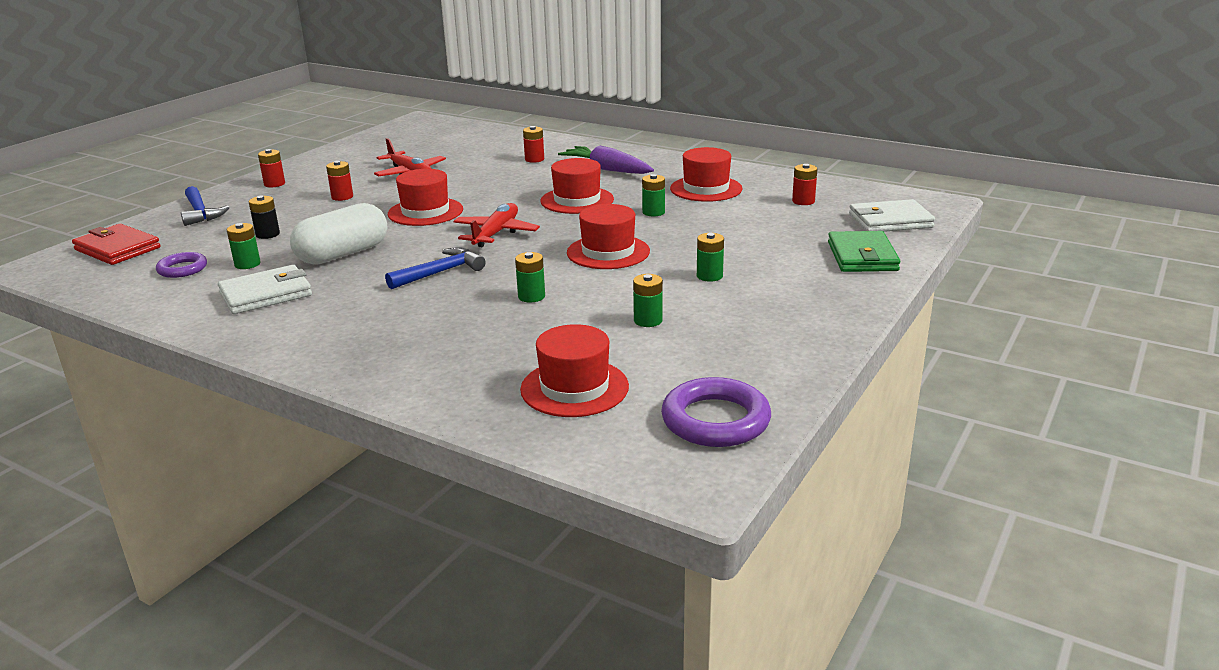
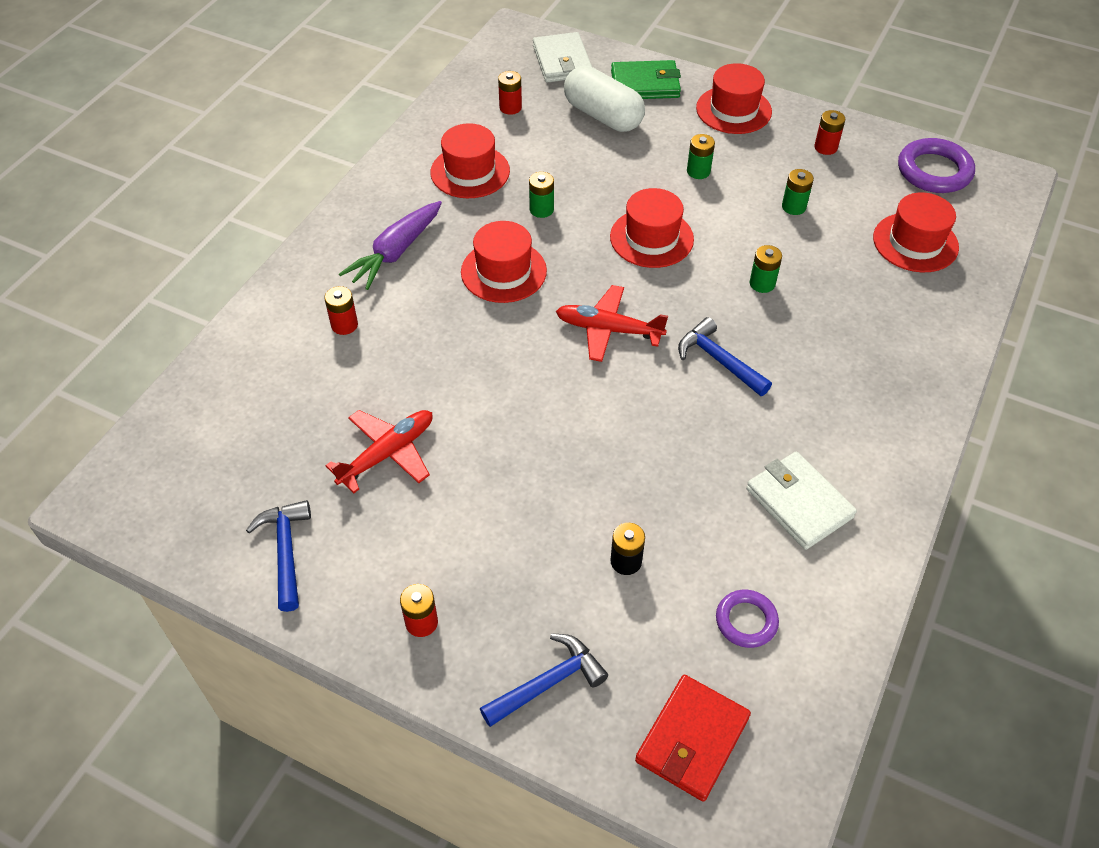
camera: 95 degrees left, 25 degrees up
(247, 264) = (722, 551): green battery -> none
(342, 197) = (484, 513): red battery -> red battery (825, 147)
(343, 254) = (680, 459): white capsule -> white capsule (603, 116)
(353, 155) = (286, 551): none -> blue hammer
(425, 212) = (541, 407): red hat -> red hat (733, 110)

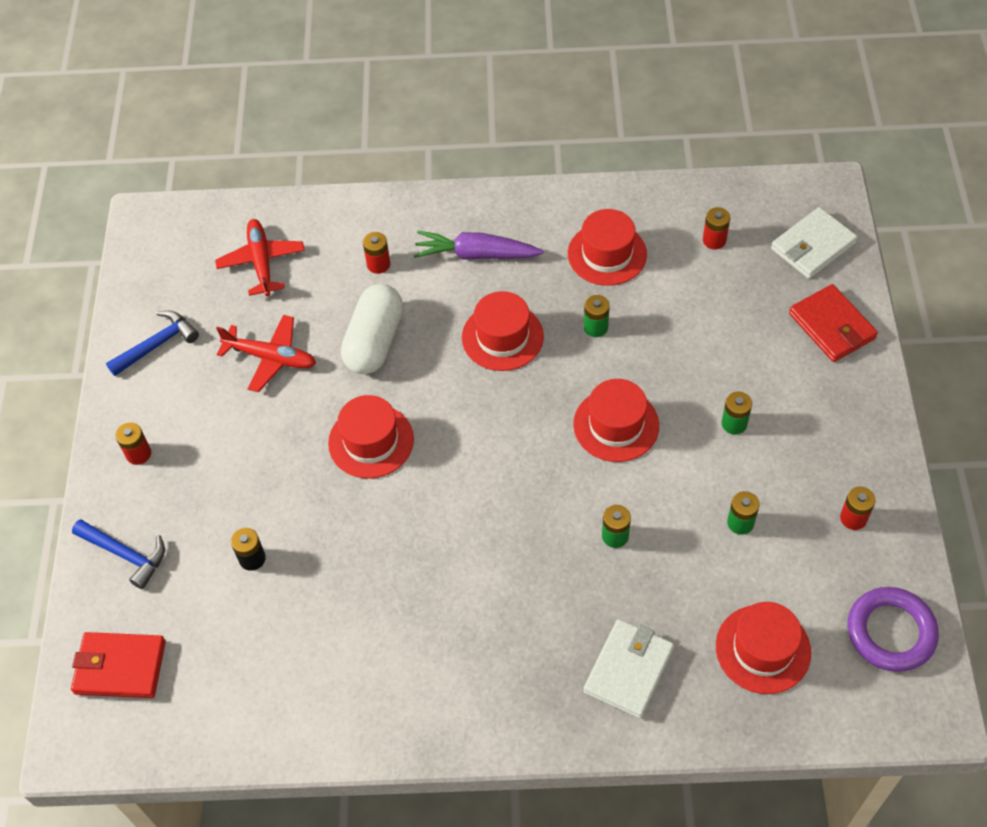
camera: 65 degrees right, 5 degrees up
(603, 116) = (757, 314): white capsule -> white capsule (374, 341)
(608, 330) = (483, 442): red plane -> red plane (261, 262)
(645, 84) = (831, 326): green wallet -> red wallet
(718, 360) = (497, 538): blue hammer -> none
(733, 110) = (850, 415): red hat -> red hat (371, 441)
(746, 621) = (237, 664): purple ring -> none
(799, 503) = (373, 660): white wallet -> white wallet (628, 670)

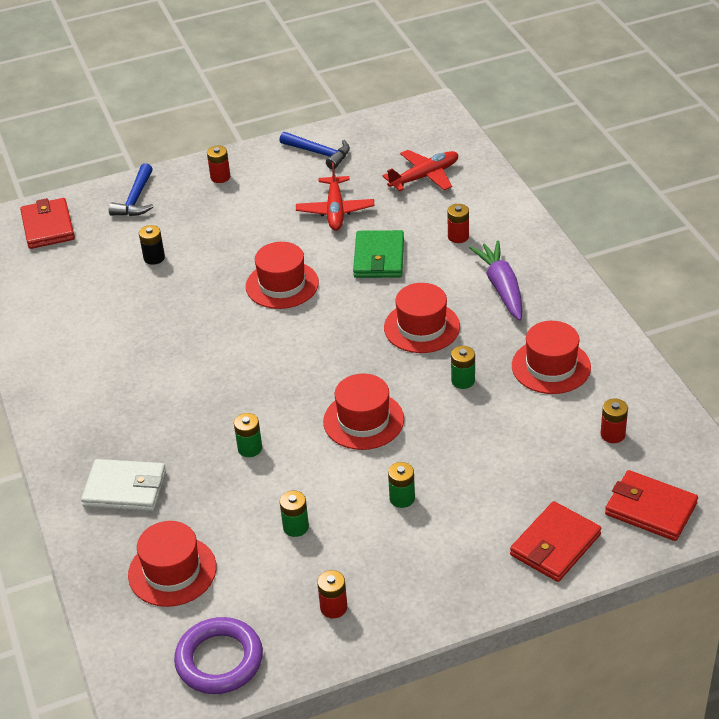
camera: 70 degrees right, 15 degrees down
(374, 341) = (379, 258): white capsule -> green wallet
(813, 246) = (650, 509): white wallet -> red wallet

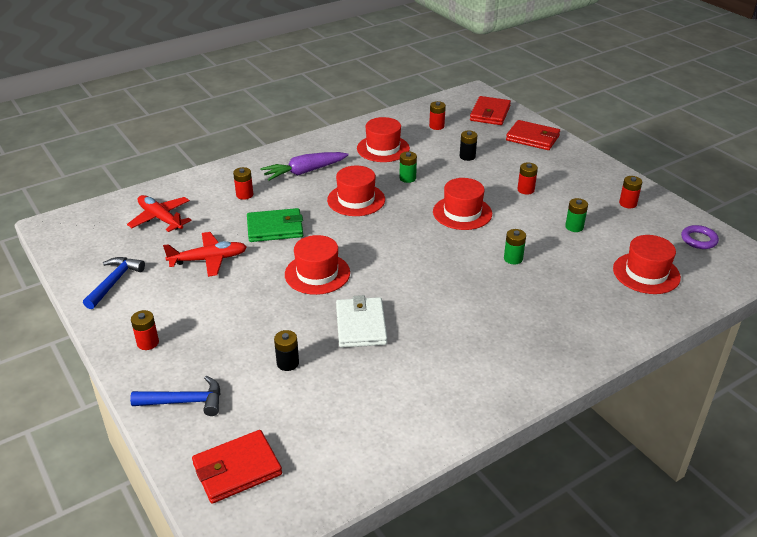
camera: 105 degrees left, 5 degrees down
(125, 489) = (586, 314): white wallet -> white wallet (361, 325)
(219, 660) = (699, 240): purple ring -> purple ring, size x0.61
(402, 498) = (525, 190): green battery -> red battery
(510, 453) = (467, 156): none -> black battery

